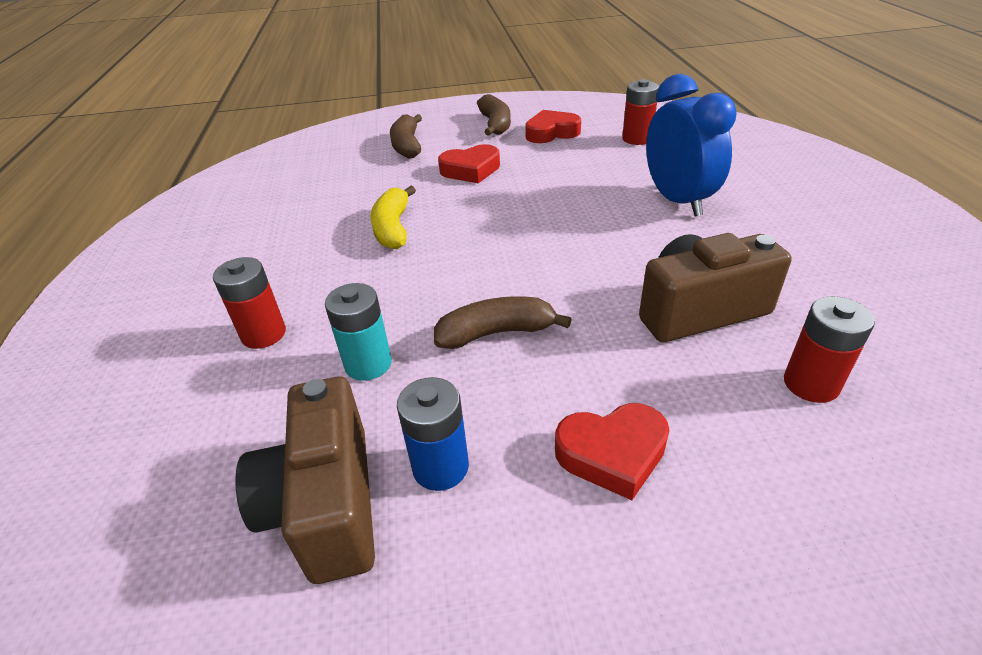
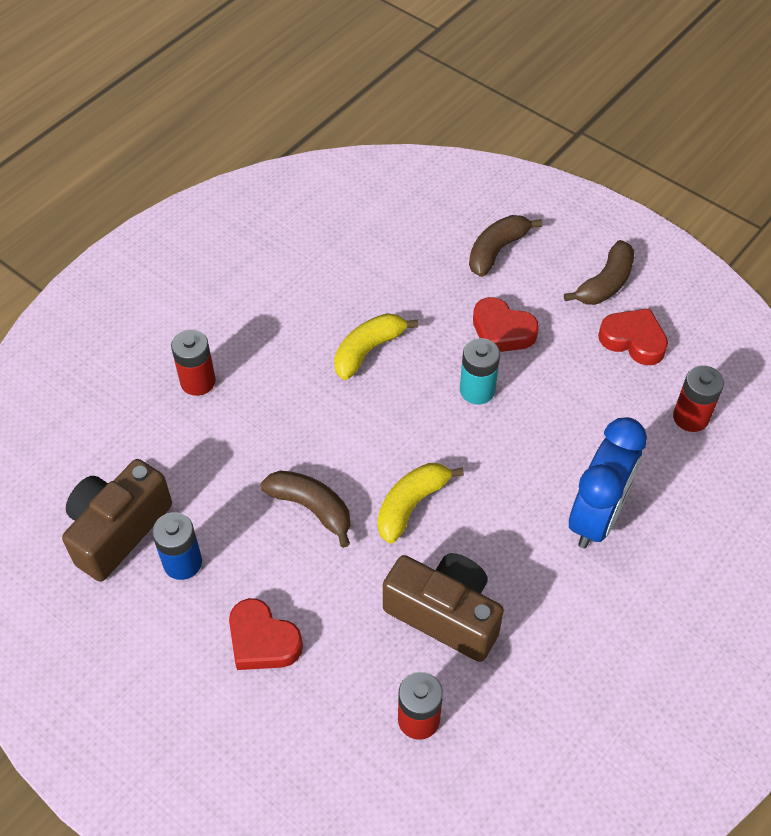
camera: 45 degrees right, 15 degrees up
(368, 364) = (223, 461): turquoise battery -> turquoise battery (477, 390)
(565, 275) = (411, 505): none -> yellow banana

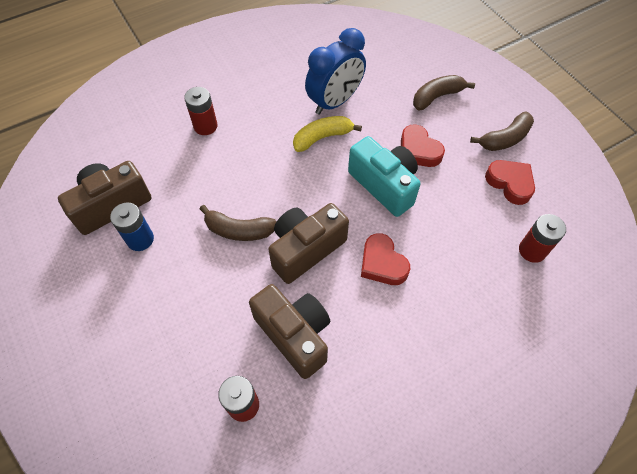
camera: 20 degrees right, 5 degrees up
(262, 640) = (165, 309): red heart -> red heart (382, 263)
(311, 508) = (238, 230): brown banana -> brown banana turned 135 degrees clockwise
(411, 505) = (305, 249): yellow banana -> brown camera
(477, 390) = (384, 185): turquoise battery -> turquoise camera
(596, 517) = (433, 300): blue clock -> blue clock (334, 102)

